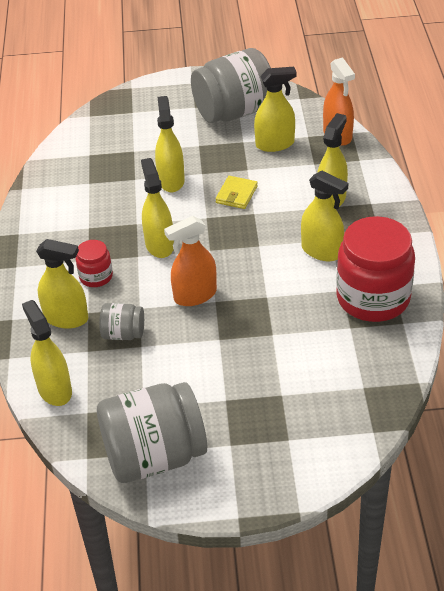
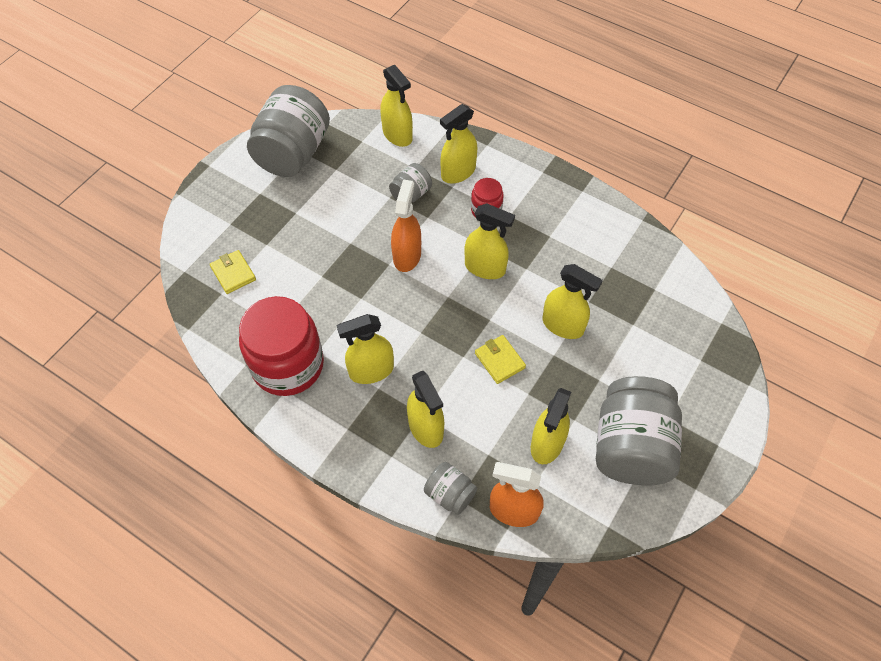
camera: 125 degrees right, 15 degrees up
(54, 390) = (397, 135): yellow spray bottle -> yellow spray bottle turned 45 degrees clockwise
(335, 394) = (233, 273): none -> yellow wallet
(361, 165) = (450, 494): none -> grey jar

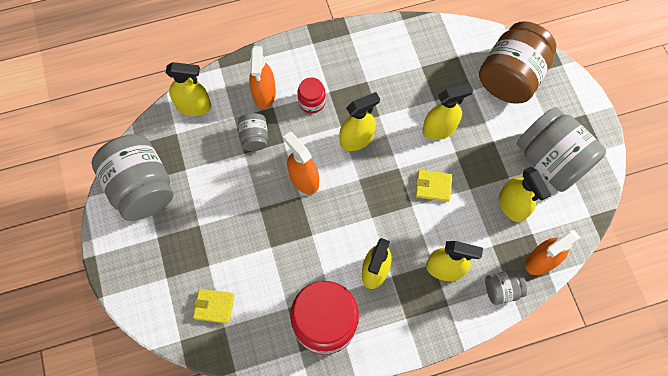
camera: 50 degrees left, 10 degrees up
(458, 172) = (264, 94): yellow spray bottle -> orange spray bottle
(683, 348) = (510, 77): none -> brown jar

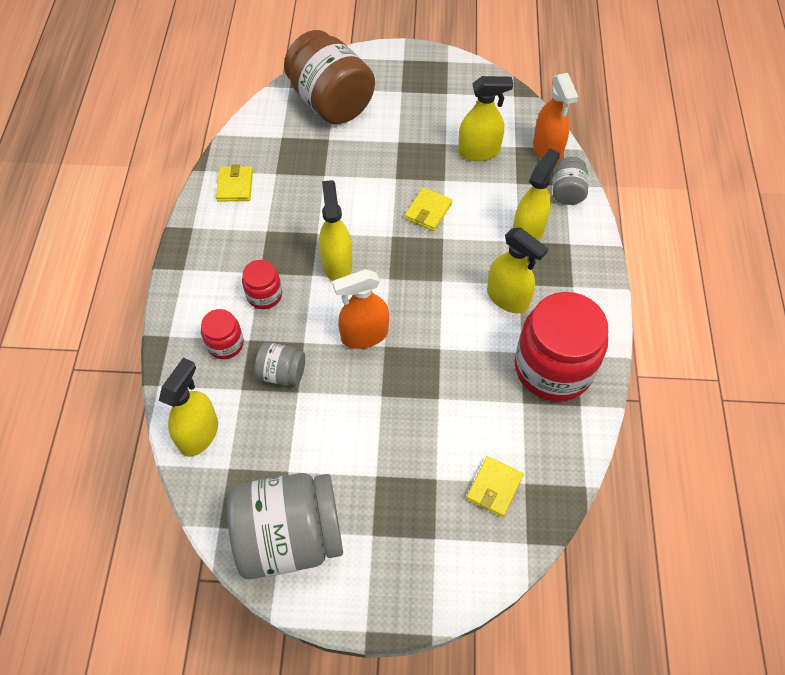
camera: 70 degrees left, 10 degrees down
(264, 94) = (225, 344): orange spray bottle -> red jar
(397, 44) = (235, 186): none -> yellow wallet
(439, 129) = (362, 183): yellow spray bottle -> none
(551, 161) = (442, 104): grey jar -> none

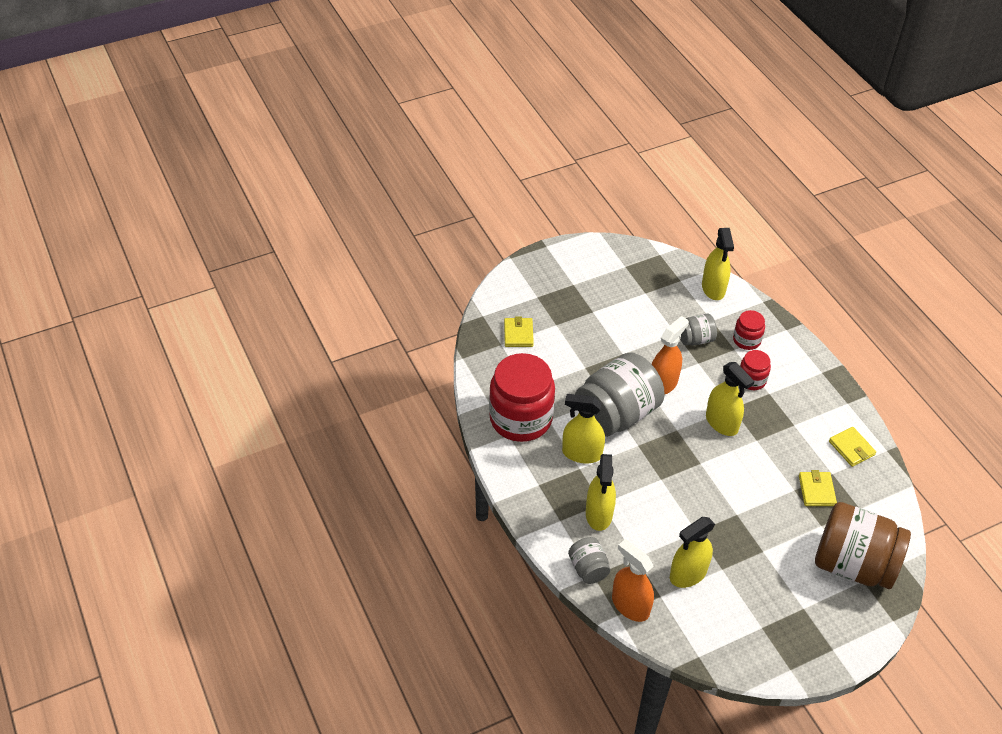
camera: 150 degrees right, 10 degrees down
(290, 537) = (618, 265): grey jar -> grey jar (617, 414)
(428, 211) = (689, 496): yellow wallet -> yellow wallet (816, 490)

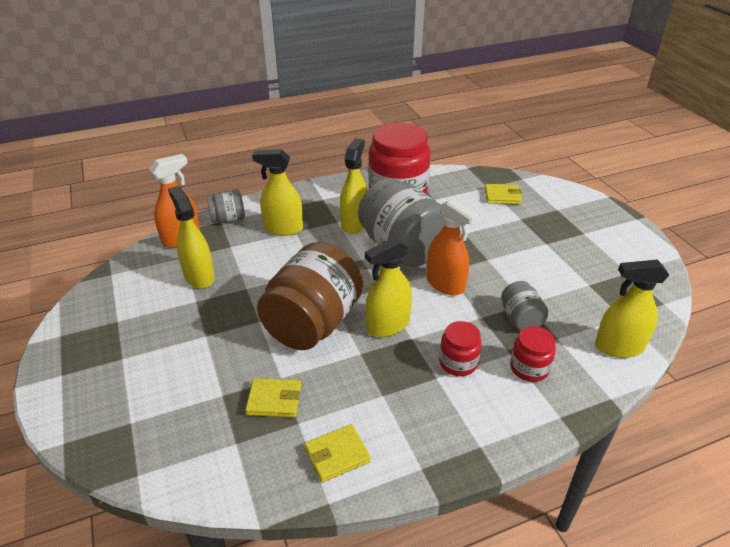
camera: 95 degrees right, 10 degrees down
(853, 564) = (157, 417): brown jar -> brown jar (313, 323)

